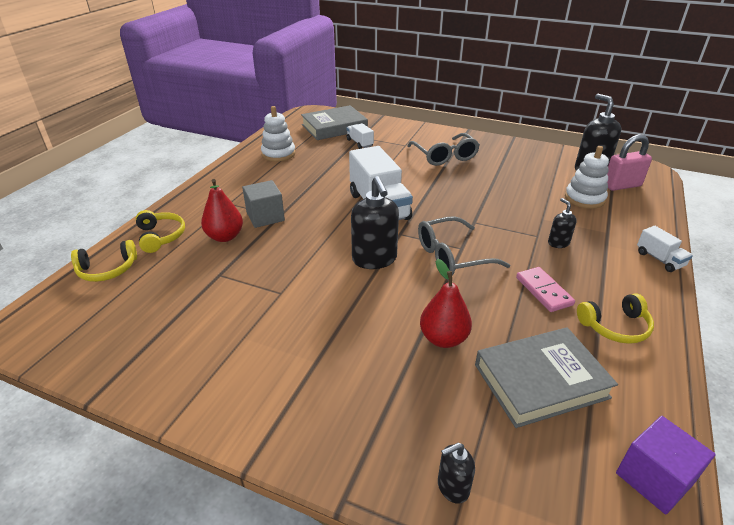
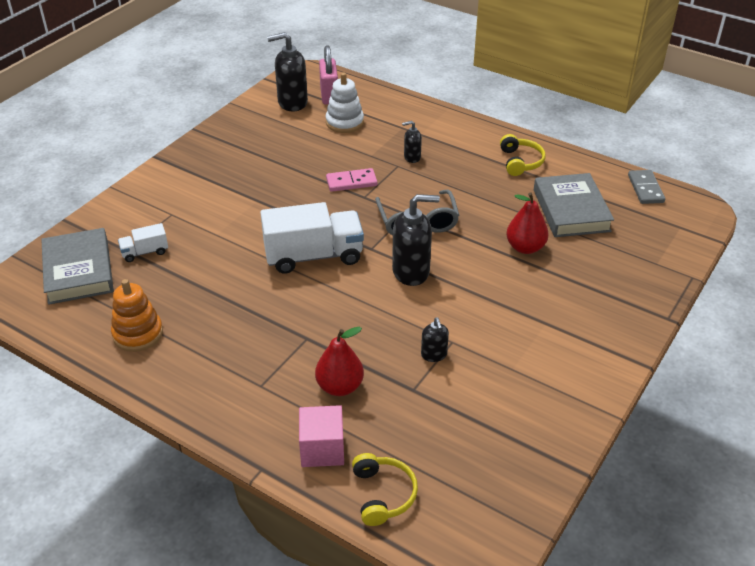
camera: 80 degrees left, 5 degrees up
(161, 236) = (322, 449): yellow headphones -> pink cube
(265, 217) = (305, 350): grey cube -> none
(278, 154) = (138, 334): white stacking toy -> orange stacking toy
(445, 156) = (218, 188): grey glasses -> none
(452, 487) = (656, 268): black soap dispenser -> black soap dispenser (434, 355)
(543, 291) = (475, 183): pink domino -> pink domino (351, 182)
(654, 478) = (645, 189): purple cube -> grey domino
(659, 259) = (446, 115): white truck -> none

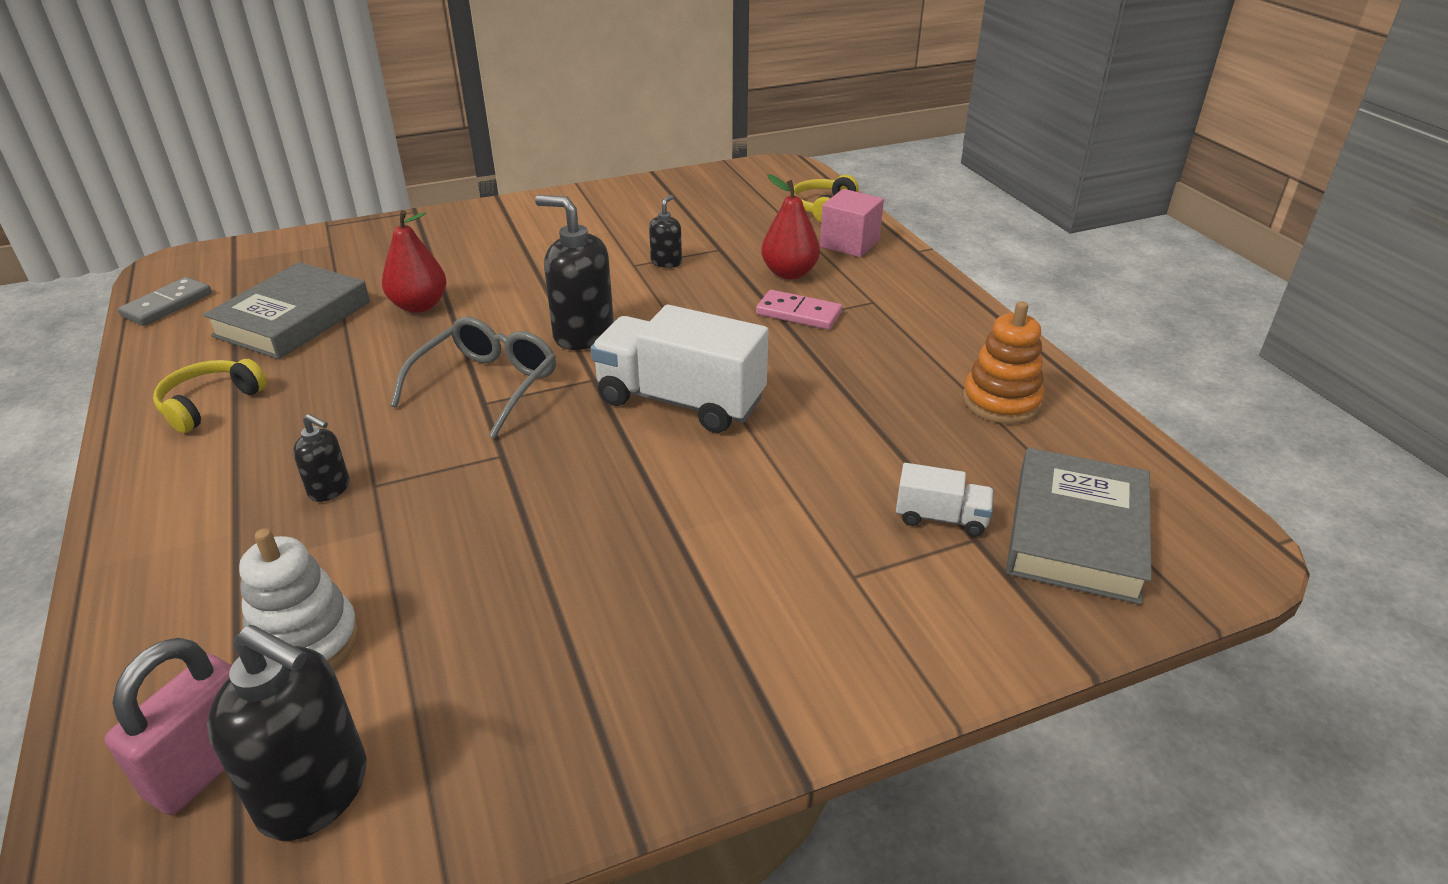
camera: 145 degrees left, 5 degrees down
(351, 182) = (485, 490): pink domino -> pink domino (798, 313)

